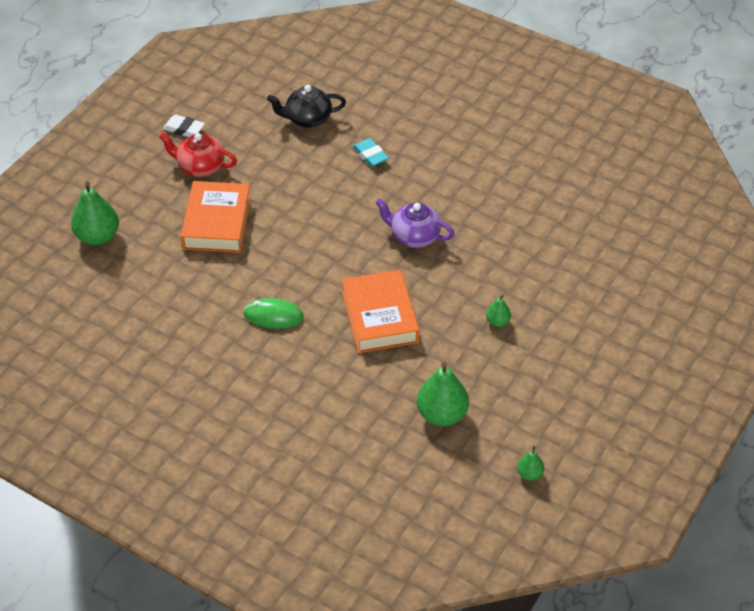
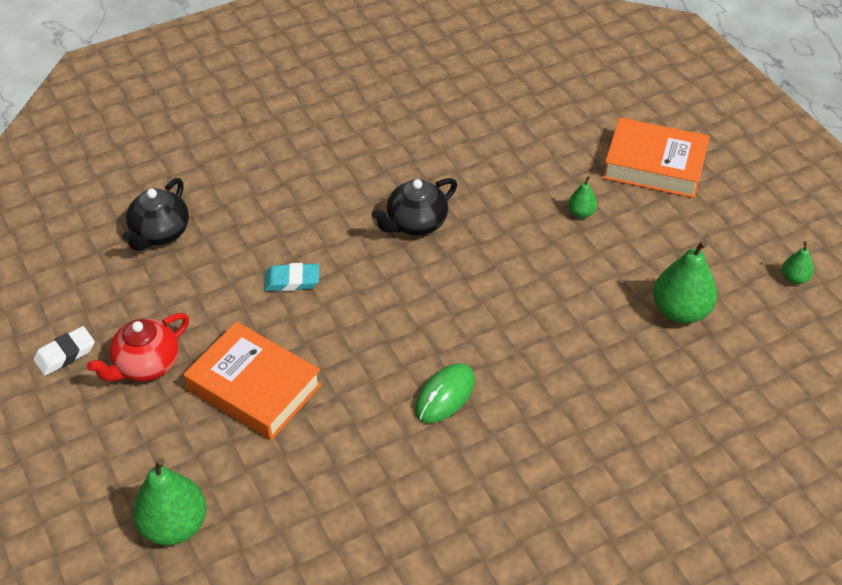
camera: 60 degrees left, 0 degrees up
(370, 155) = (265, 206): turquoise eraser -> turquoise eraser (292, 281)
(380, 317) = (512, 302): orange book -> orange book (654, 165)
(414, 236) = (416, 223): purple teapot -> black teapot

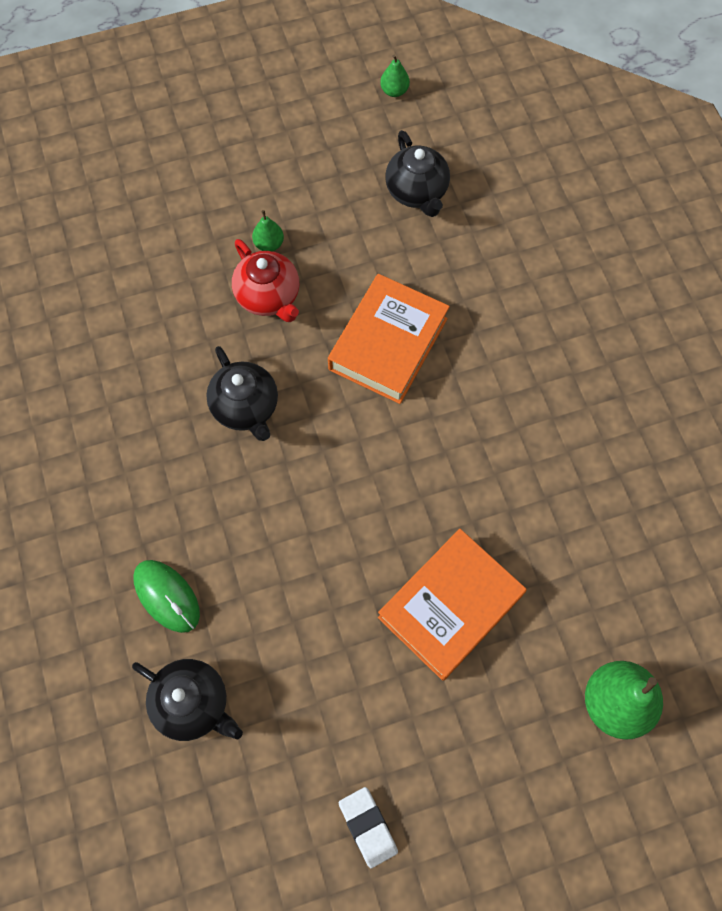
camera: 80 degrees left, 20 degrees up
(146, 365) = (400, 726): red teapot -> red teapot (268, 296)
(292, 281) = (304, 551): turquoise eraser -> none
(445, 395) = (487, 418): green mouse -> green mouse (167, 596)
(654, 165) = (217, 162): orange book -> orange book (388, 344)
(680, 311) = (417, 192): green pear -> black teapot

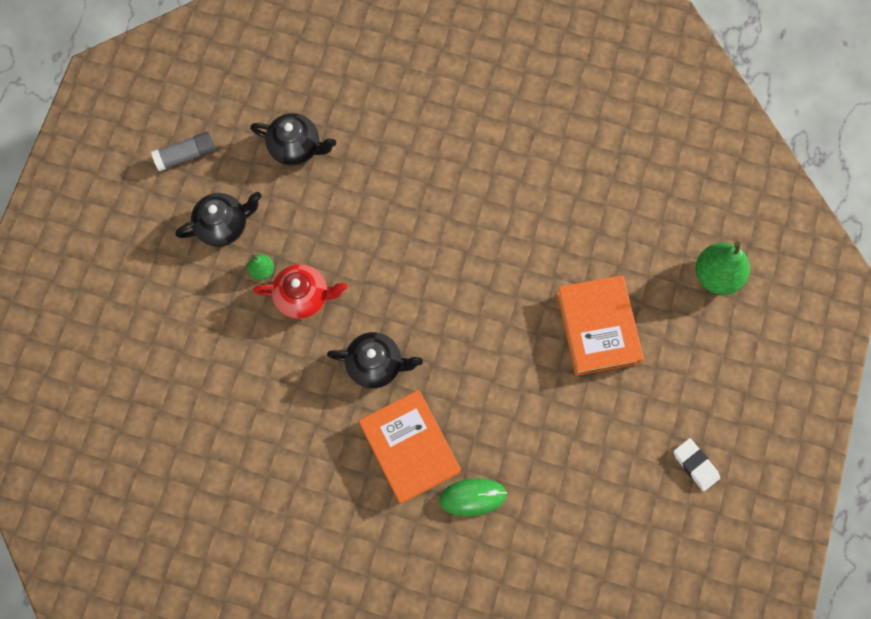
camera: 55 degrees left, 5 degrees up
(193, 703) = (553, 523): black teapot -> black teapot (223, 225)
(334, 109) = (186, 155): none -> grey glue stick
(368, 827) = (695, 465): white eraser -> white eraser turned 45 degrees clockwise
(388, 344) = (396, 244): orange book -> orange book (410, 448)
(394, 91) = (203, 105): green pear -> none

